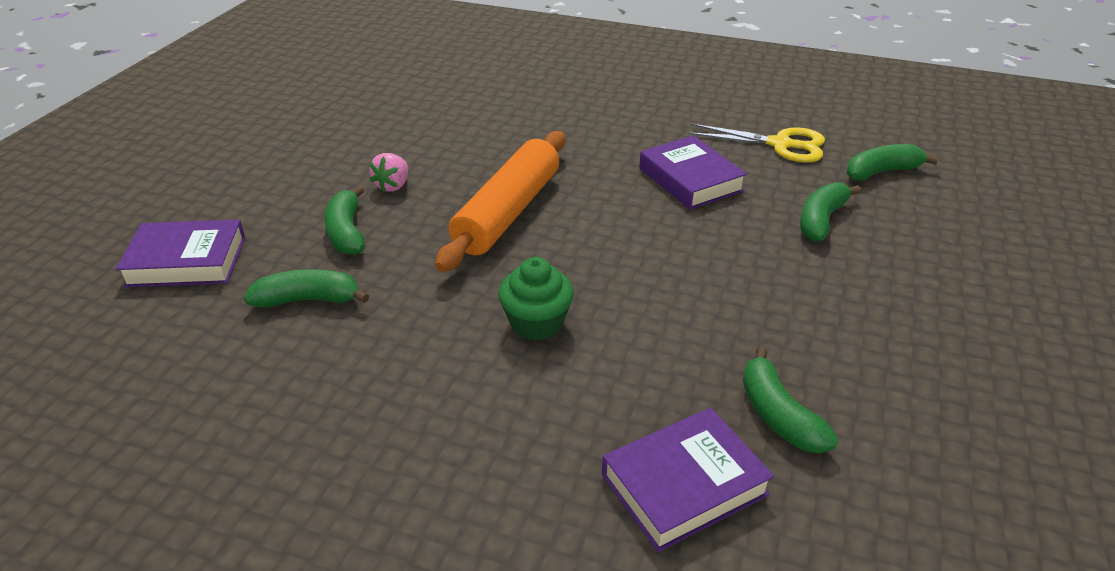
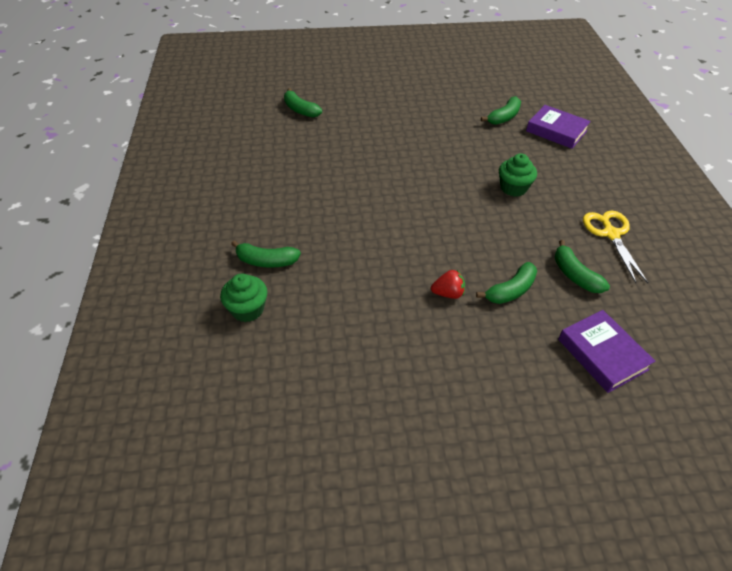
camera: 115 degrees left, 10 degrees up
(393, 186) = (448, 293): pink strawberry -> red strawberry
(492, 75) = (247, 309): none -> green cupcake
(507, 212) = (436, 228): orange rolling pin -> none
(690, 179) = (351, 169): purple book -> none
(781, 144) = (288, 144): yellow scissors -> yellow scissors (610, 234)
(821, 220) = (361, 122): green banana -> green banana (266, 261)

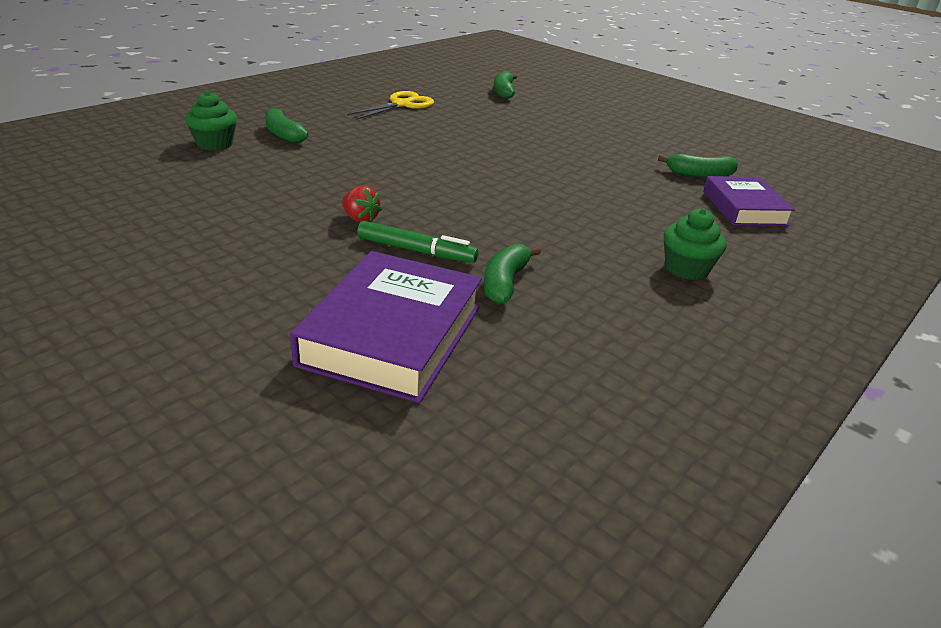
camera: 45 degrees right, 15 degrees down
(510, 290) = (416, 250): green banana -> green marker
(513, 188) = (589, 210): green cupcake -> green cupcake (686, 269)
(602, 354) = (392, 335): purple book -> purple book, size x1.53
(610, 234) = (623, 288): yellow scissors -> yellow scissors (402, 104)

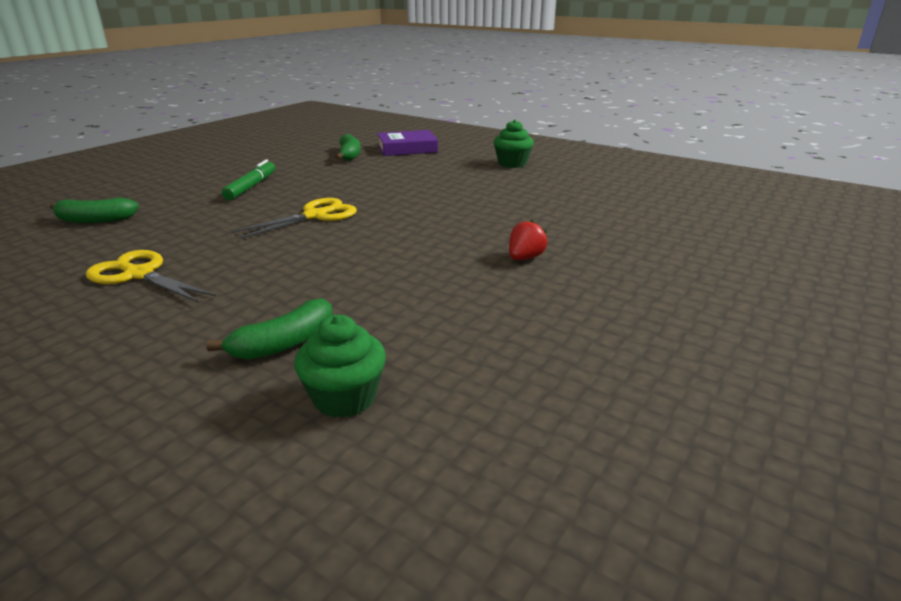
camera: 95 degrees left, 5 degrees down
(392, 335) = (686, 229): purple book -> none
(416, 250) = (563, 231): green marker -> green marker (251, 186)
(496, 150) = (316, 215): none -> yellow scissors
(505, 283) = (581, 203): green banana -> none

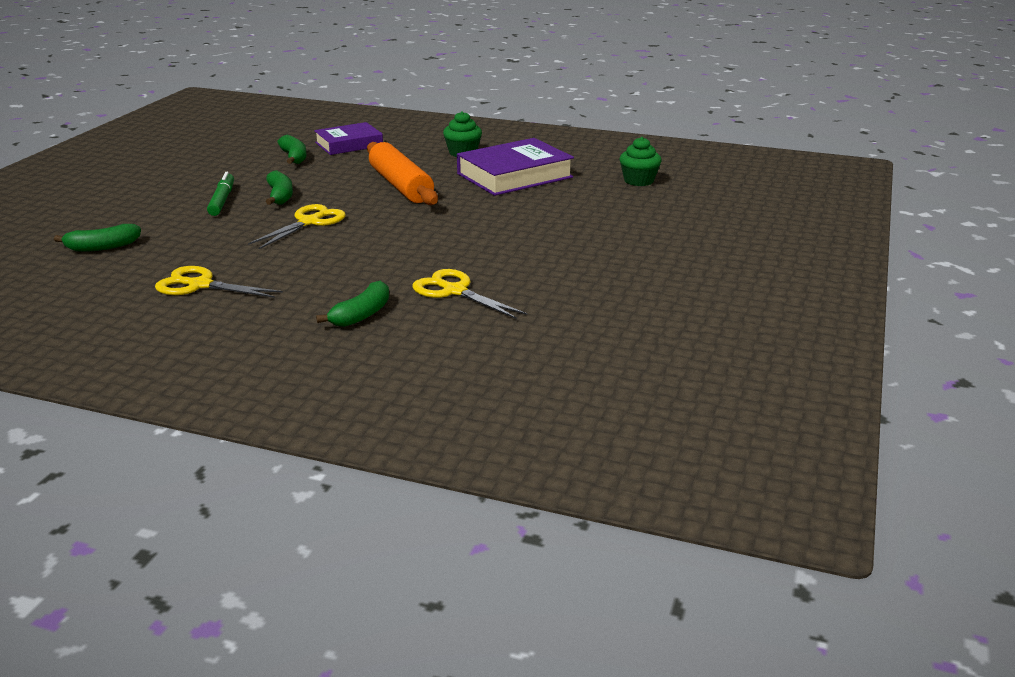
camera: 15 degrees left, 0 degrees up
(308, 187) = (280, 196): none -> green banana
(344, 398) = (426, 337): green cupcake -> green cupcake (639, 181)
(424, 323) = (454, 291): none -> yellow scissors
(433, 188) = (400, 185): none -> orange rolling pin
(525, 258) = (508, 238): red strawberry -> none
(558, 189) = (514, 175): none -> purple book

